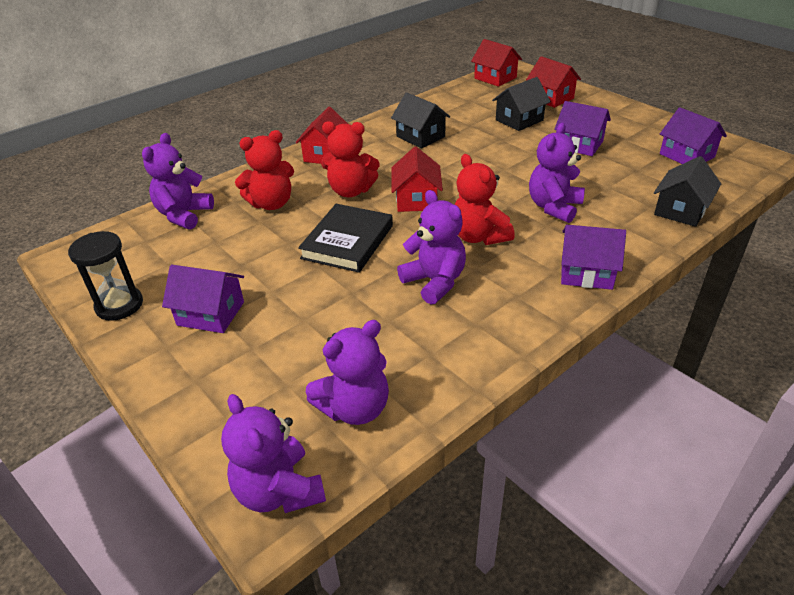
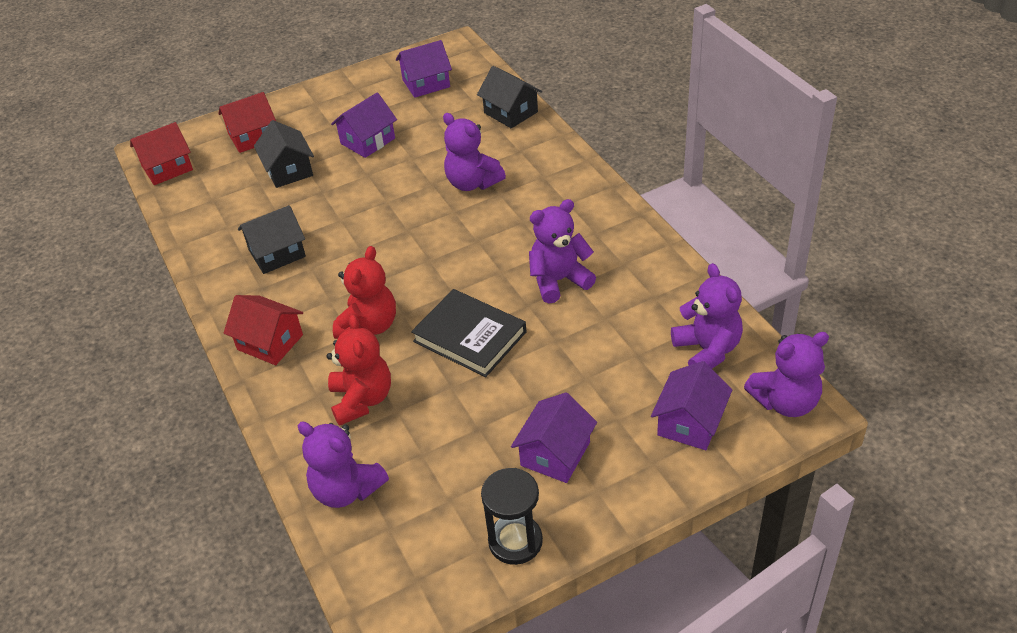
camera: 75 degrees left, 5 degrees up
(416, 199) = (413, 274): red house -> none
(479, 236) = (499, 240): red teddy bear -> none
(586, 273) = (577, 186): purple house -> purple house (690, 422)

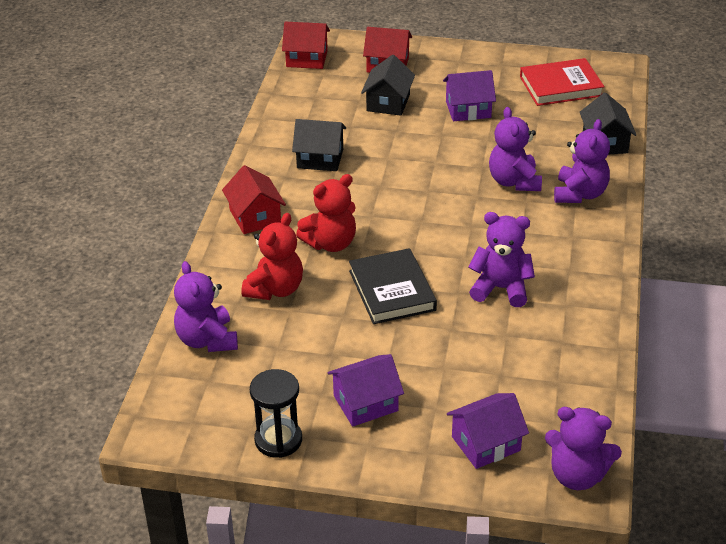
camera: 35 degrees right, 5 degrees down
(426, 83) = (561, 86): purple house -> red book
(707, 350) = (558, 403): purple teddy bear -> purple teddy bear (580, 194)

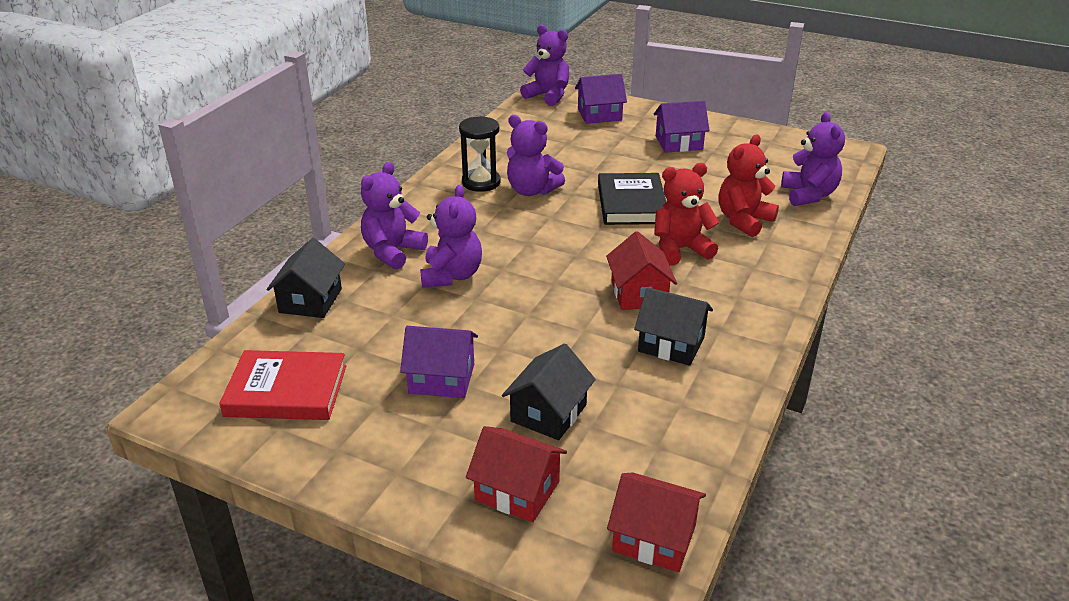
camera: 165 degrees left, 5 degrees down
(255, 217) = (761, 288): red house -> red house (639, 293)
(278, 440) = (749, 135): black hourglass -> black hourglass (481, 182)

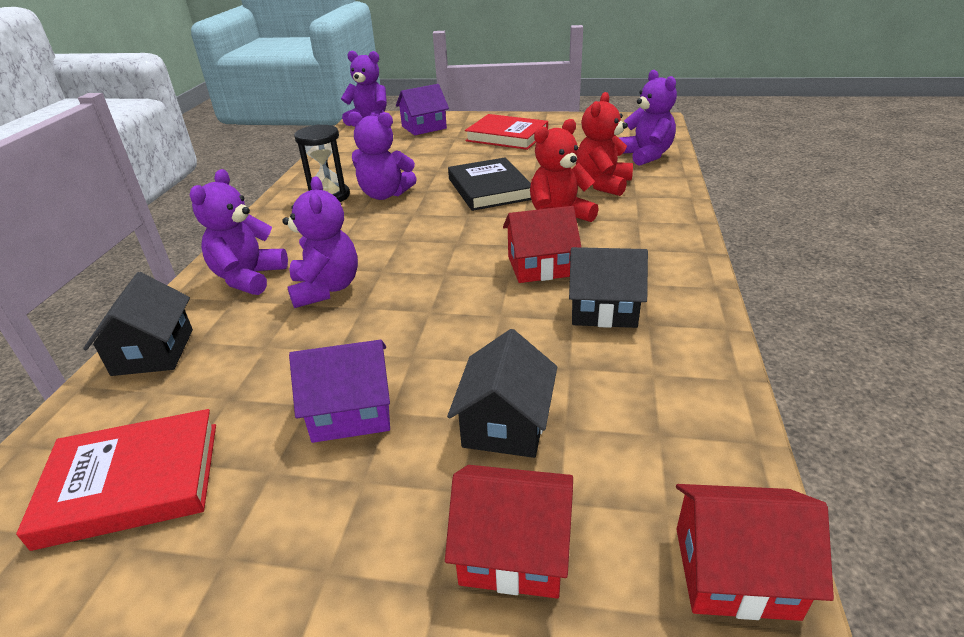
camera: 15 degrees left, 0 degrees up
(639, 293) = (540, 266): red house -> red house turned 75 degrees counterclockwise
(679, 143) = (507, 136): purple house -> red book

